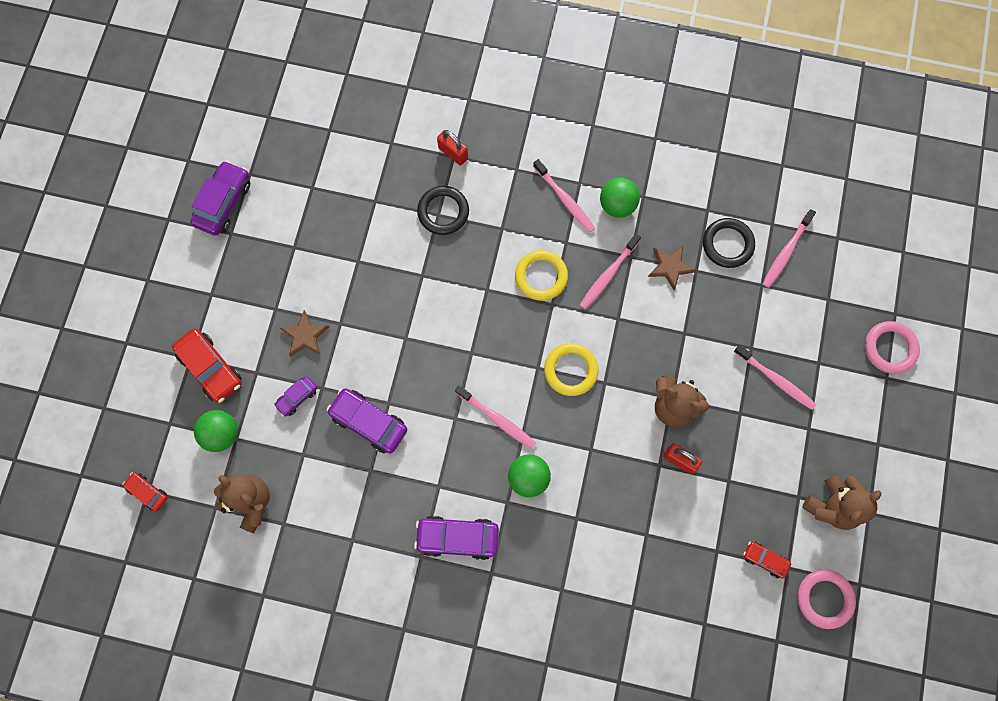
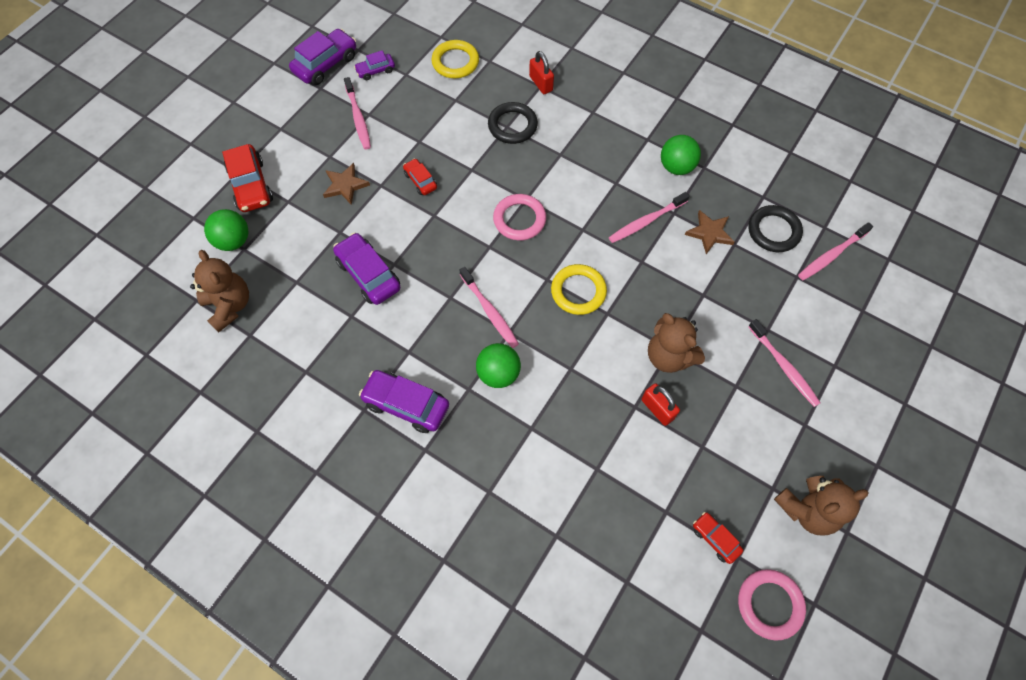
camera: 20 degrees right, 10 degrees down
(148, 492) = (145, 267): red car -> red car (420, 181)
(297, 397) = (314, 233): purple car -> purple car (375, 70)
(541, 276) = (581, 203): yellow ring -> yellow ring (455, 62)
(564, 199) = (628, 148): pink toothbrush -> pink toothbrush (358, 118)
(890, 348) = (916, 376): pink ring -> pink ring (519, 219)

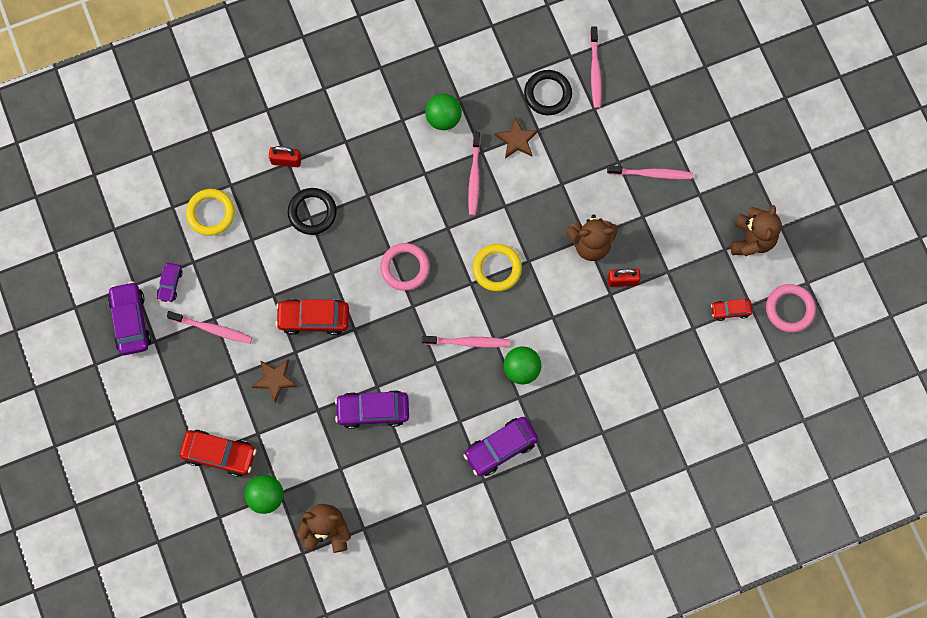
camera: 55 degrees left, 10 degrees up
(420, 181) = (313, 318): red car -> red car, size x1.78

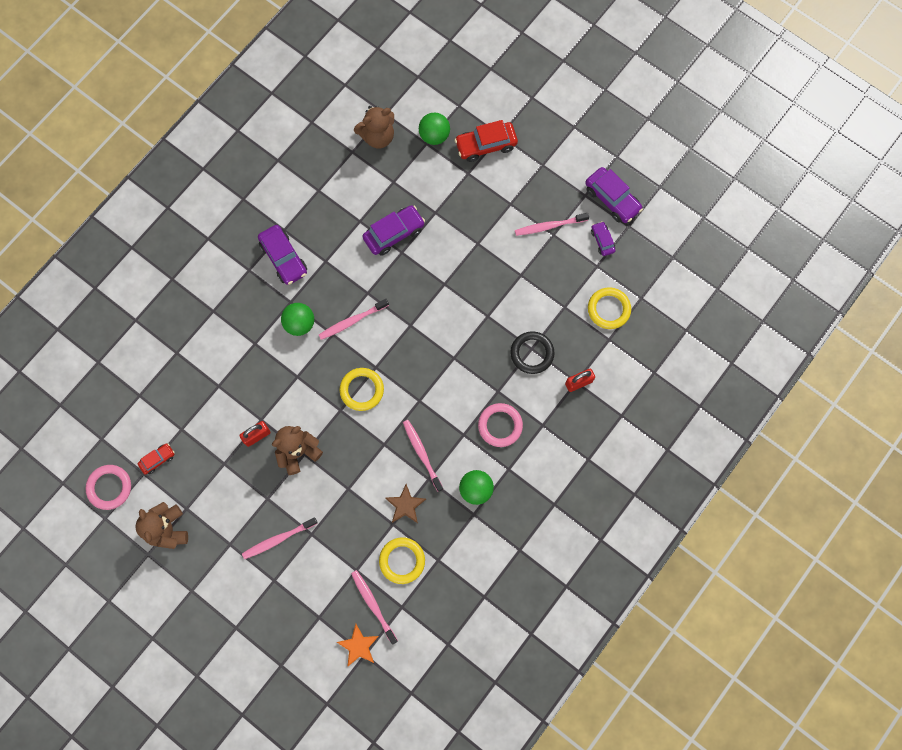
camera: 150 degrees right, 0 degrees up
(275, 379) = (479, 216): brown star -> none
(313, 318) = (479, 274): red car -> none
(405, 268) = (433, 351): pink ring -> pink ring (500, 425)
(500, 448) = (284, 258): purple car -> purple car turned 120 degrees clockwise
(547, 94) = (402, 560): black ring -> yellow ring
(627, 45) = (358, 646): none -> orange star

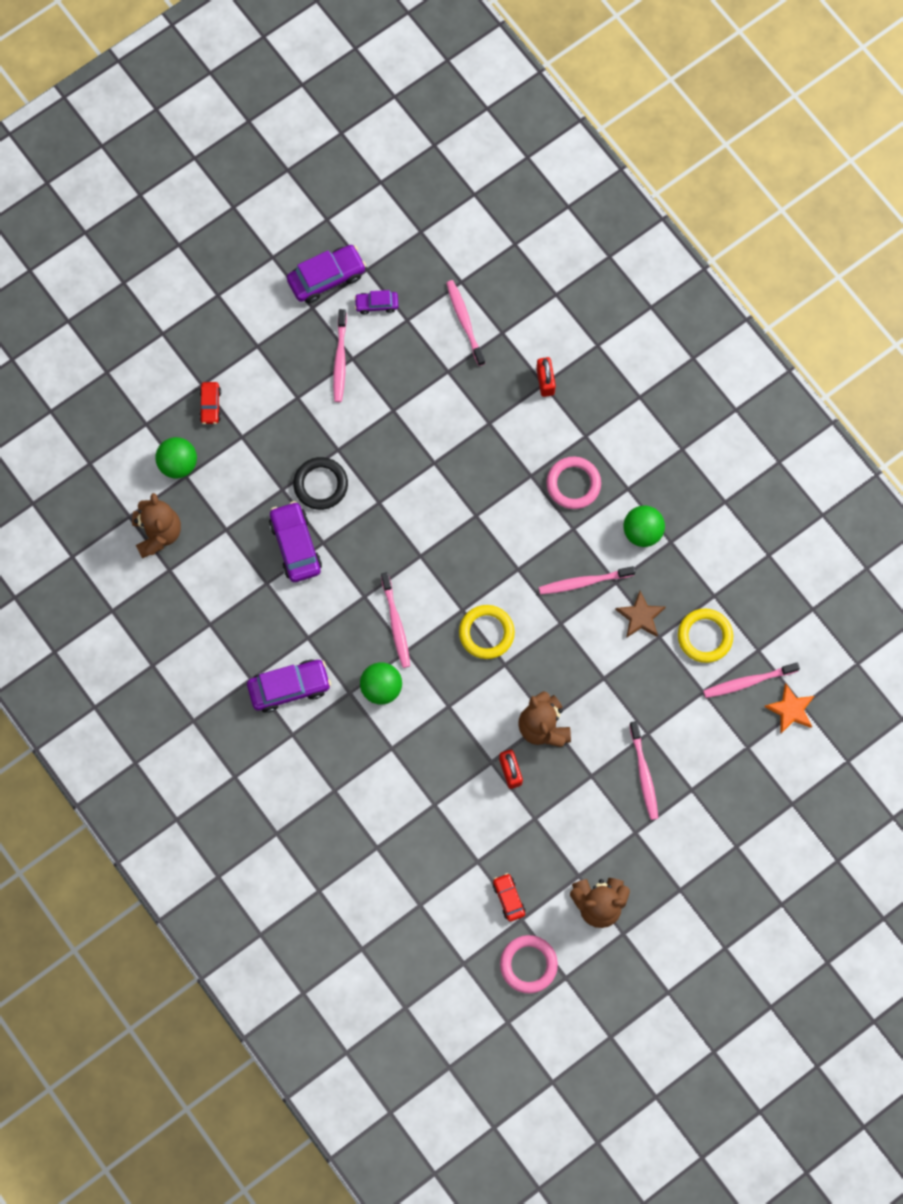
camera: 75 degrees left, 0 degrees up
(486, 145) = (210, 405): red car -> red car, size x0.56
(532, 353) = (495, 424): black ring -> black ring (320, 484)
(608, 309) = (465, 322): yellow ring -> pink toothbrush

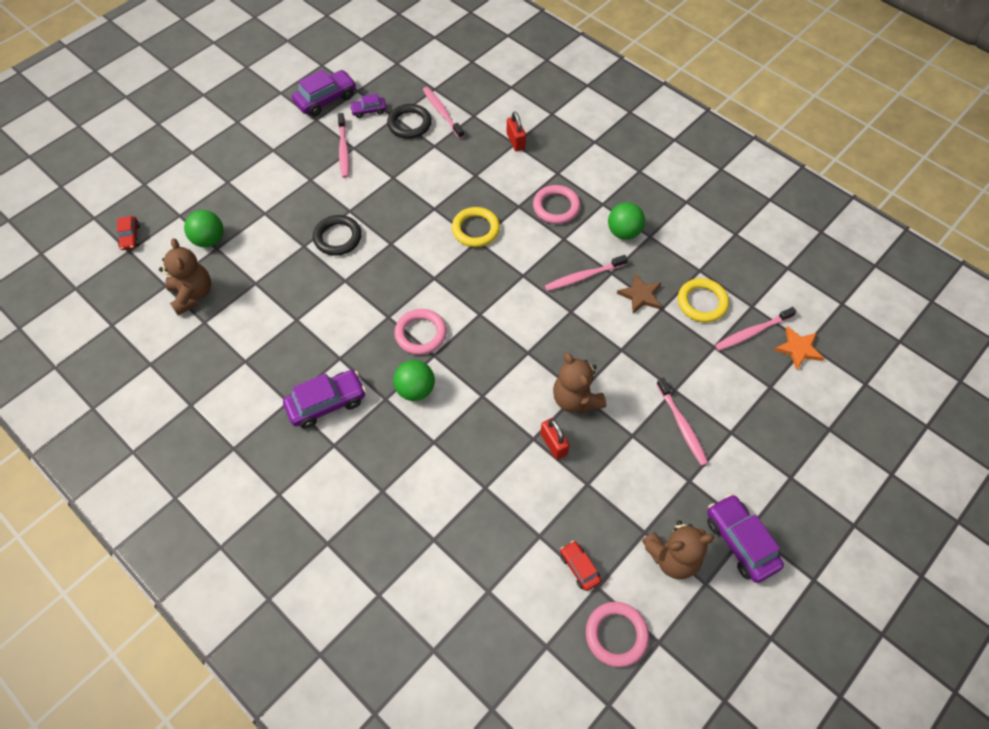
camera: 10 degrees left, 15 degrees down
(210, 405) = (235, 195): red car -> red car (130, 237)
(295, 545) = (320, 286): purple car -> purple car (740, 542)
(396, 623) = (420, 334): pink toothbrush -> pink ring
(423, 333) = (409, 124): none -> black ring
(486, 633) = (505, 329): yellow ring -> yellow ring (475, 229)

